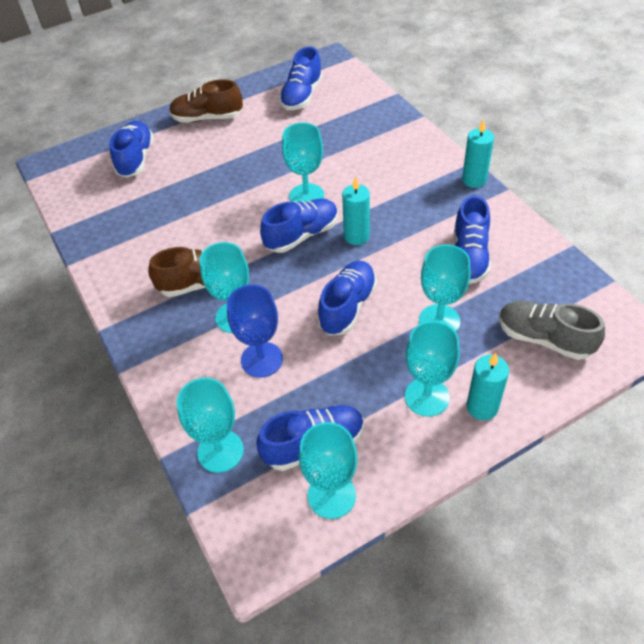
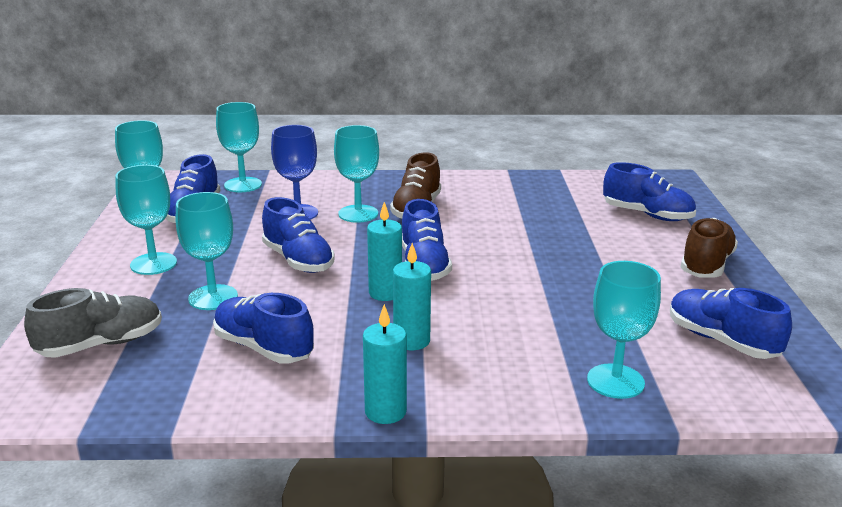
camera: 115 degrees right, 25 degrees down
(306, 196) = (486, 285): turquoise goblet -> turquoise goblet (615, 381)
(482, 407) = (102, 283): turquoise candle -> turquoise candle (411, 341)

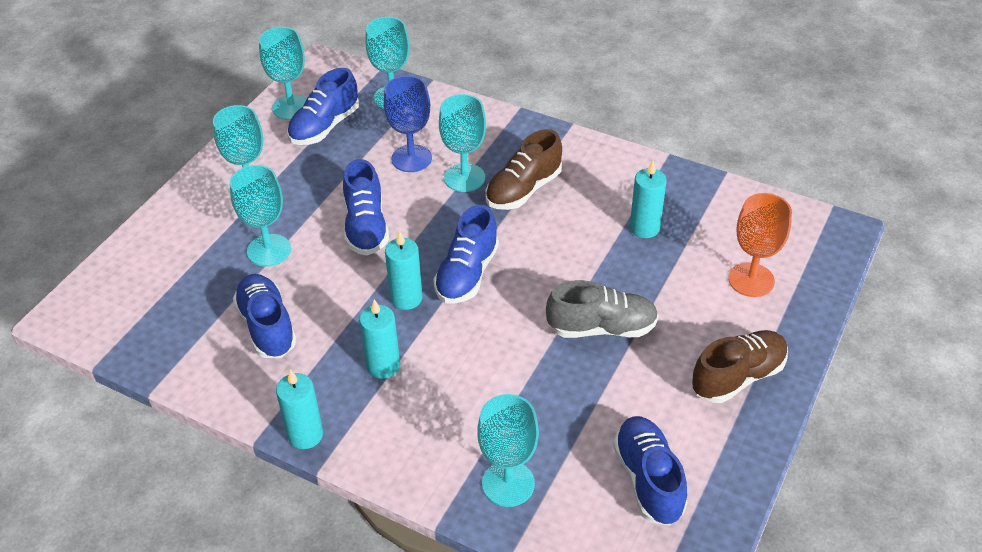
camera: 30 degrees right, 20 degrees up
(101, 344) = (159, 275): grey shoe -> grey shoe (602, 328)
(537, 208) = (644, 228): none -> turquoise candle
(647, 215) = (751, 280): blue shoe -> orange goblet

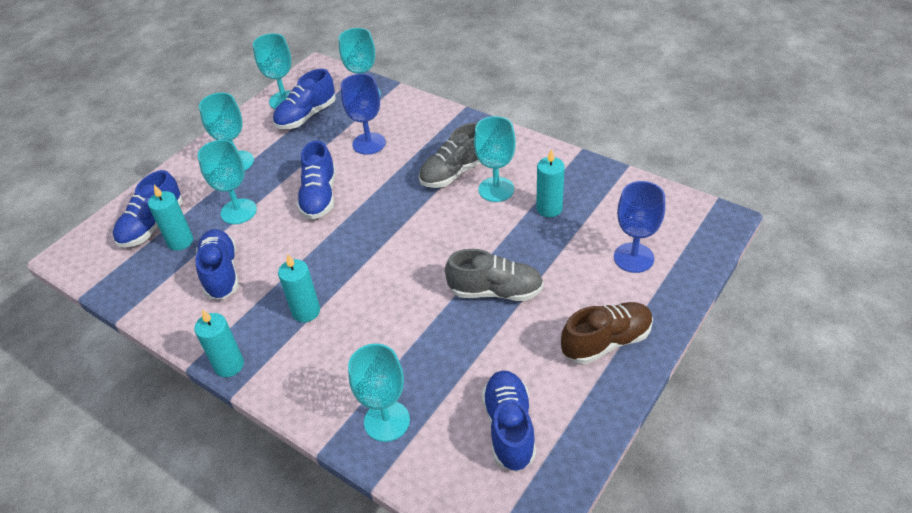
camera: 10 degrees right, 0 degrees up
(406, 298) = (338, 256): turquoise candle -> turquoise candle (180, 241)
(464, 178) = (408, 161): turquoise goblet -> turquoise goblet (496, 189)
(467, 274) = (392, 239): blue shoe -> blue shoe (152, 225)
(523, 190) = (454, 172): brown shoe -> grey shoe
(751, 280) = (633, 258): orange goblet -> blue goblet

